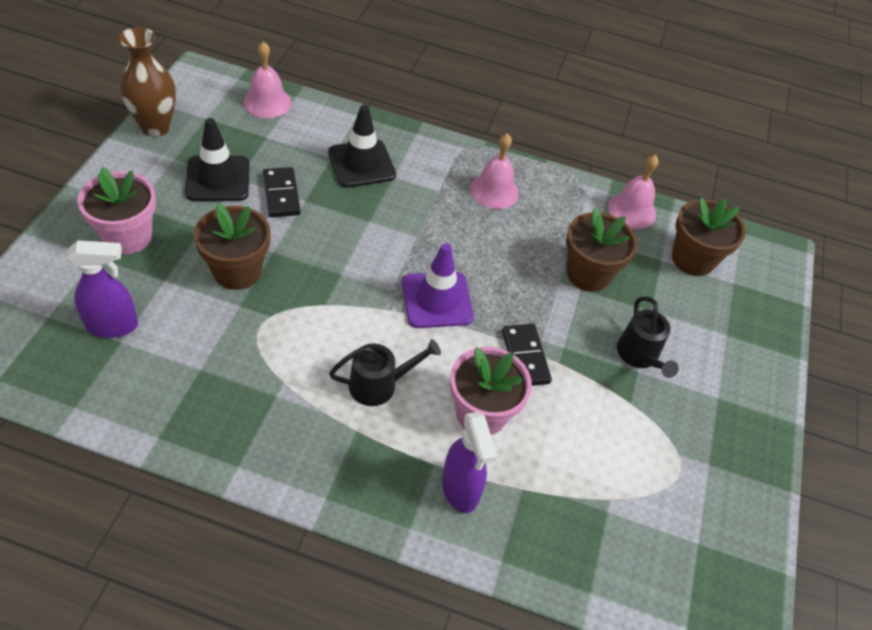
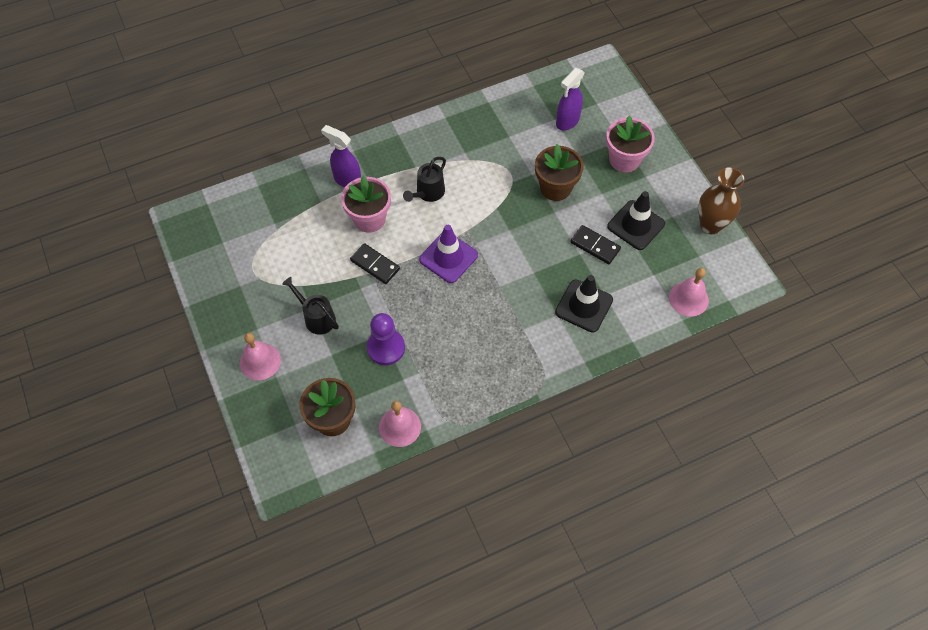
camera: 145 degrees right, 10 degrees up
(494, 191) = (493, 360): pink bell -> pink bell (260, 361)
(588, 274) = (386, 348): brown flower pot -> purple pawn

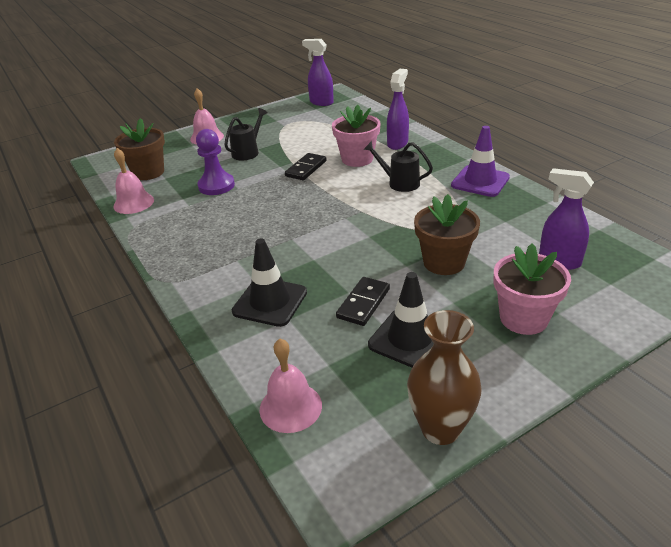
camera: 85 degrees right, 25 degrees down
(207, 235) = (321, 102): none -> purple spray bottle
(448, 257) = (322, 204): purple traffic cone -> purple traffic cone (480, 181)

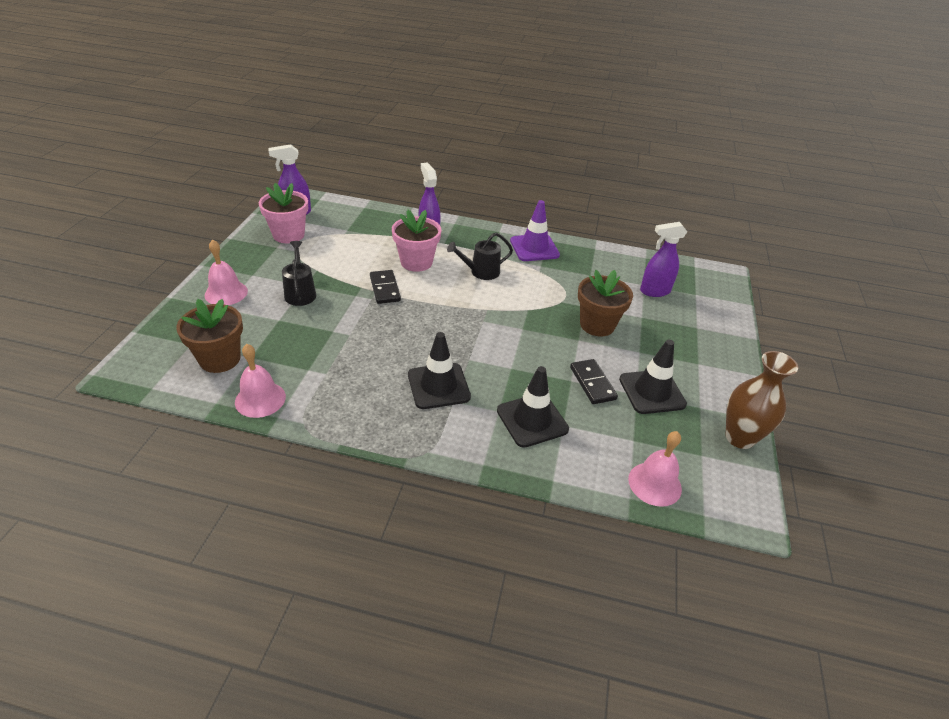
camera: 50 degrees left, 5 degrees up
(216, 186) = (323, 341): purple pawn -> none
(242, 245) = (438, 386): none -> black traffic cone
(523, 318) = (687, 341): pink flower pot -> pink flower pot (288, 235)

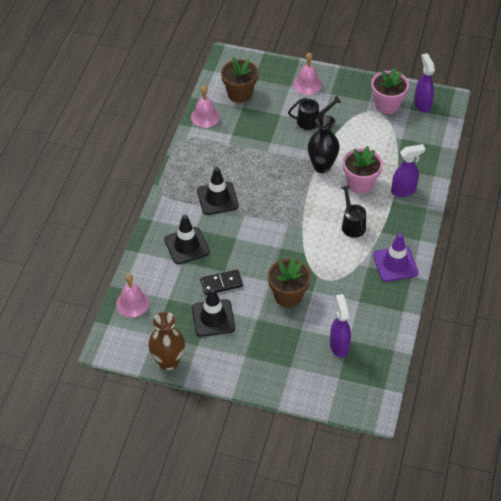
camera: 95 degrees right, 10 degrees up
(385, 288) = (322, 166): black domino -> black vase

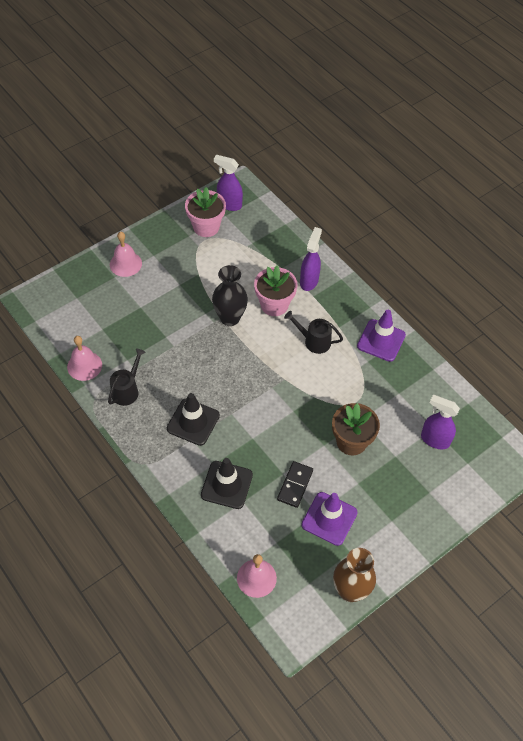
camera: 55 degrees left, 5 degrees up
(213, 318) = (329, 518): black traffic cone -> purple traffic cone
(239, 94) = (84, 320): brown flower pot -> none
(312, 121) = (171, 290): black watering can -> black watering can (127, 390)

